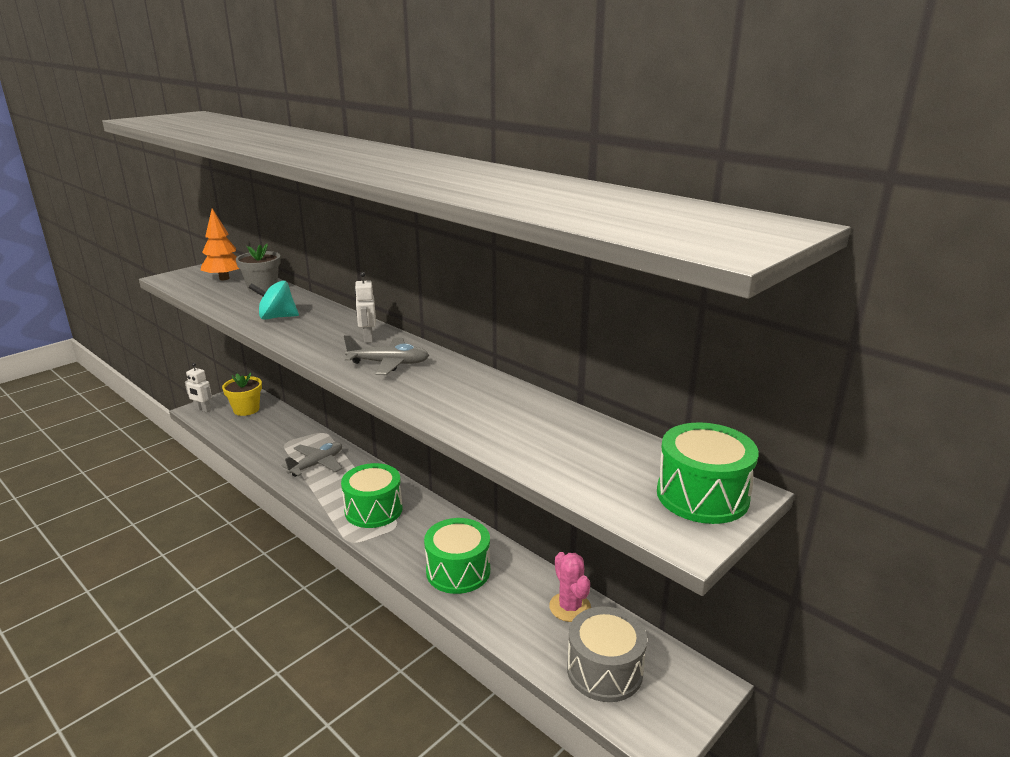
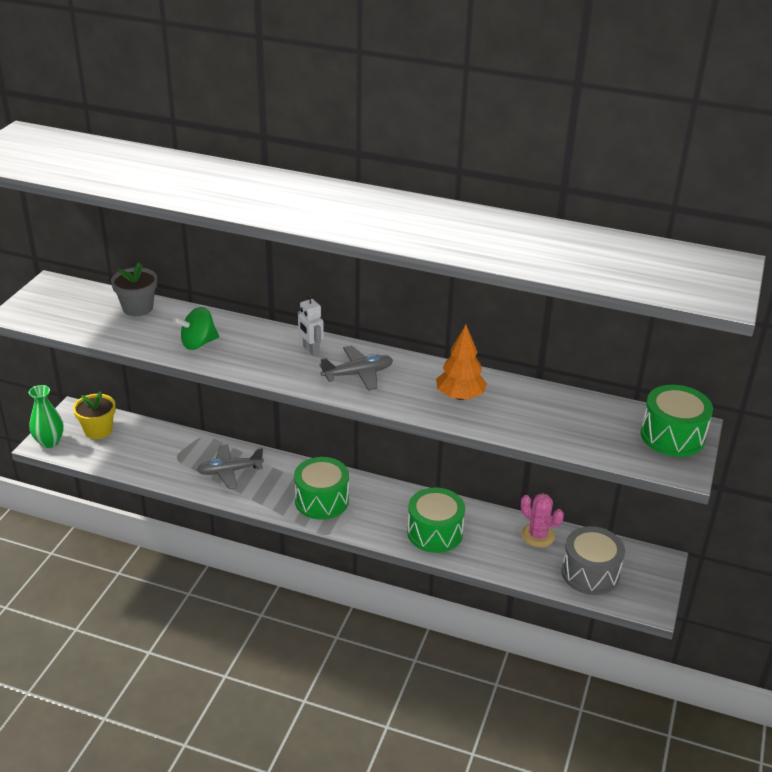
camera: 25 degrees left, 10 degrees up
(202, 409) = (49, 442): white robot -> green vase
(224, 278) = (80, 303): orange tree -> orange tree (460, 396)
(277, 317) = (198, 343): turquoise spinning top -> green spinning top
(317, 464) = (230, 471): grey plane -> grey plane turned 120 degrees counterclockwise

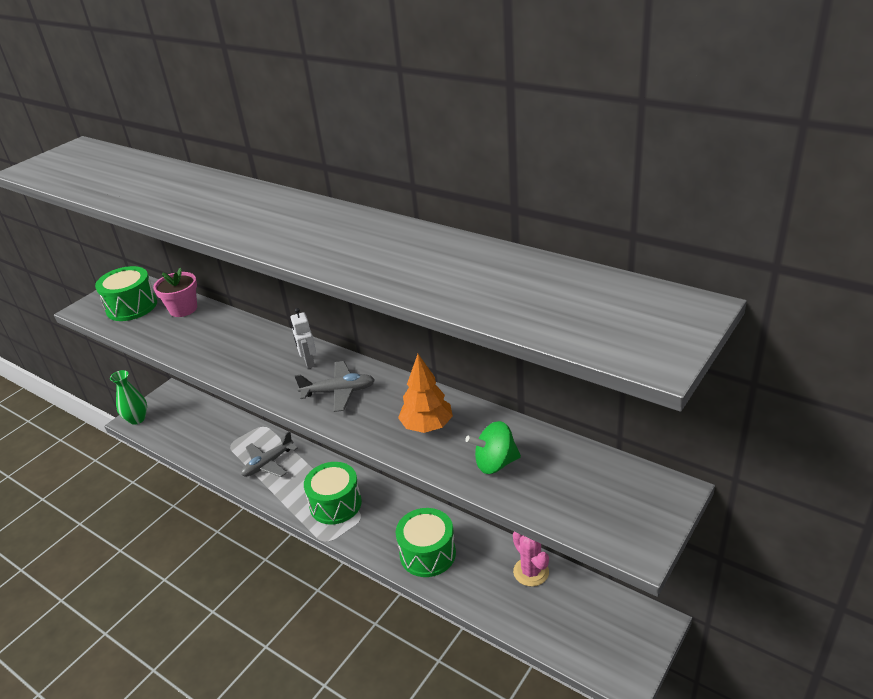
camera: 20 degrees right, 0 degrees up
(98, 430) = (180, 412): yellow flower pot -> none
(138, 308) = (183, 309): grey flower pot -> pink flower pot
(198, 343) = (213, 348): green spinning top -> green spinning top (495, 463)
(230, 471) = (268, 463): grey plane -> grey plane turned 45 degrees counterclockwise
(590, 573) = (571, 626): grey drum -> none
(672, 436) = (643, 500): green drum -> green drum (131, 306)

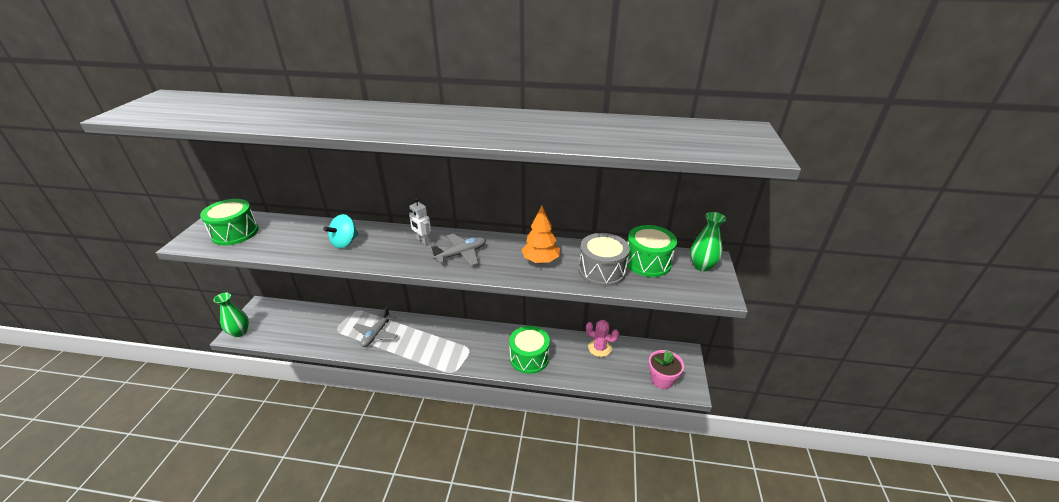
camera: 30 degrees left, 0 degrees up
(183, 309) = (287, 226): pink flower pot -> pink flower pot (662, 380)
(226, 344) = (345, 242): none -> turquoise spinning top
(335, 504) = (445, 346): green drum -> green drum (648, 262)
(495, 463) = (602, 271): green spinning top -> grey drum
(648, 496) = (702, 266): none -> green vase

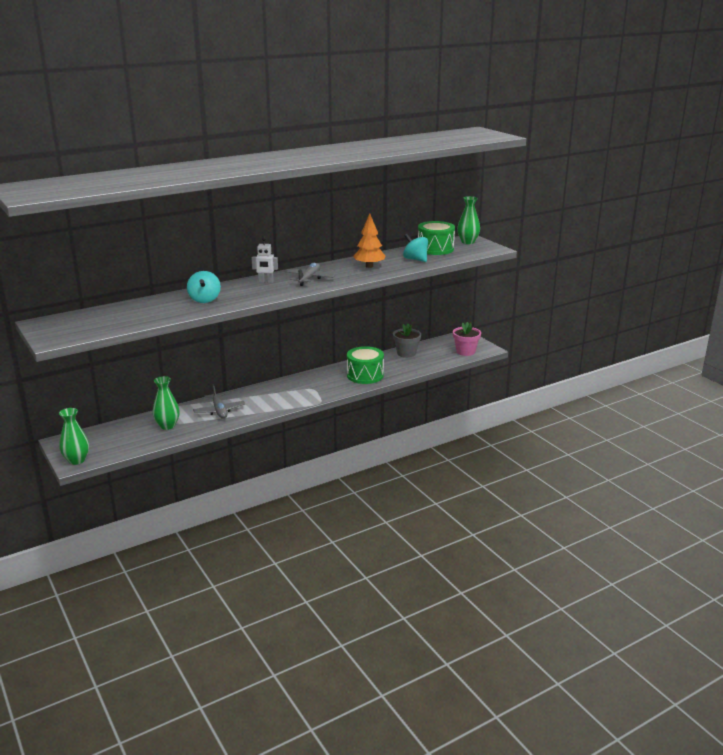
camera: 40 degrees left, 10 degrees down
(235, 233) = (86, 324): green drum -> none
(327, 330) = (167, 426): none -> green vase
(599, 348) = (406, 353): pink cactus -> grey flower pot
(602, 271) = (415, 259): grey drum -> turquoise spinning top

